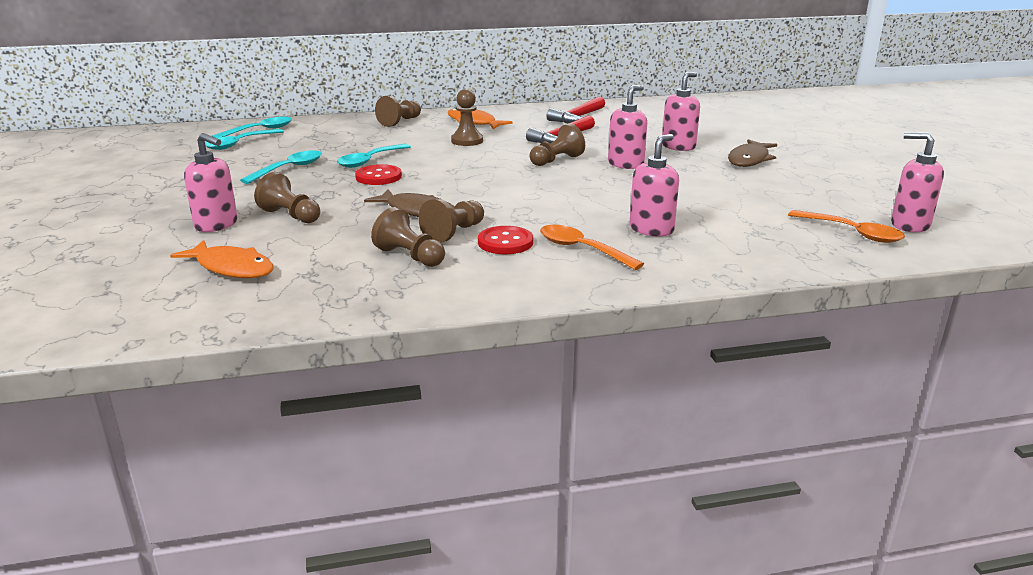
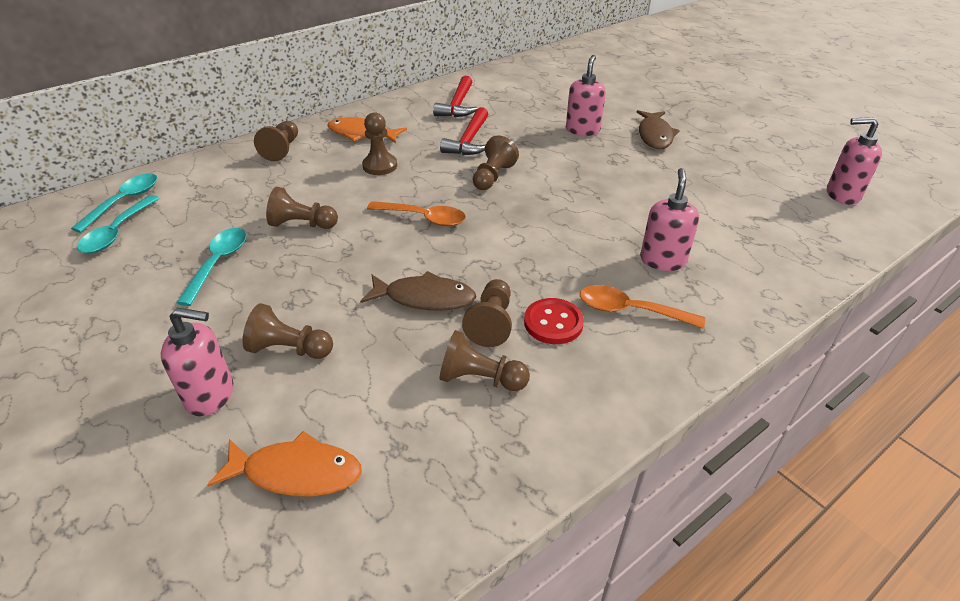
camera: 25 degrees left, 15 degrees up
(370, 161) = (302, 224): turquoise spoon -> brown pawn
(378, 177) = (334, 250): red button -> none
(626, 164) = (560, 167): pink soap dispenser -> none
(851, 233) = (813, 217): orange spoon -> orange spoon (423, 218)

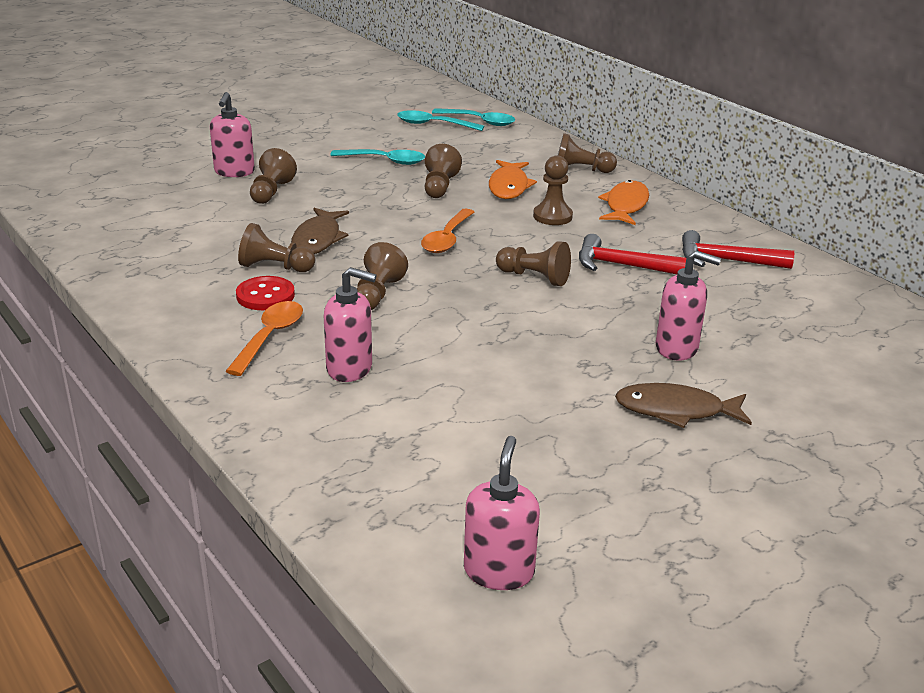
camera: 90 degrees right, 10 degrees down
(296, 472) = (153, 201): orange fish -> orange fish (509, 186)
(480, 379) = (209, 260): brown pawn -> brown pawn (377, 294)

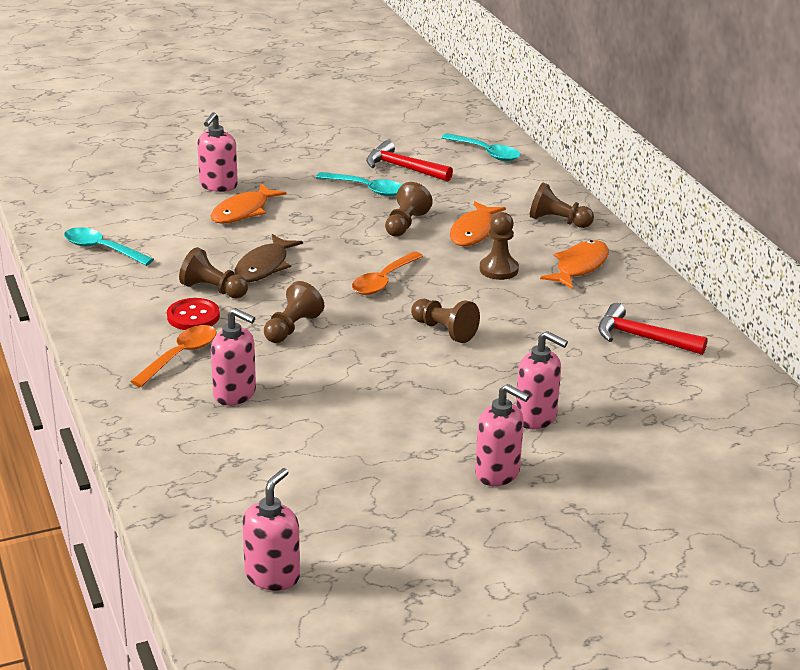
camera: 15 degrees right, 0 degrees up
(271, 192) = (243, 211): brown pawn -> orange fish
(433, 125) = (436, 152): turquoise spoon -> turquoise spoon (102, 249)
(623, 266) = (537, 330): red hammer -> red hammer (403, 168)
(676, 410) = (498, 473): brown fish -> pink soap dispenser

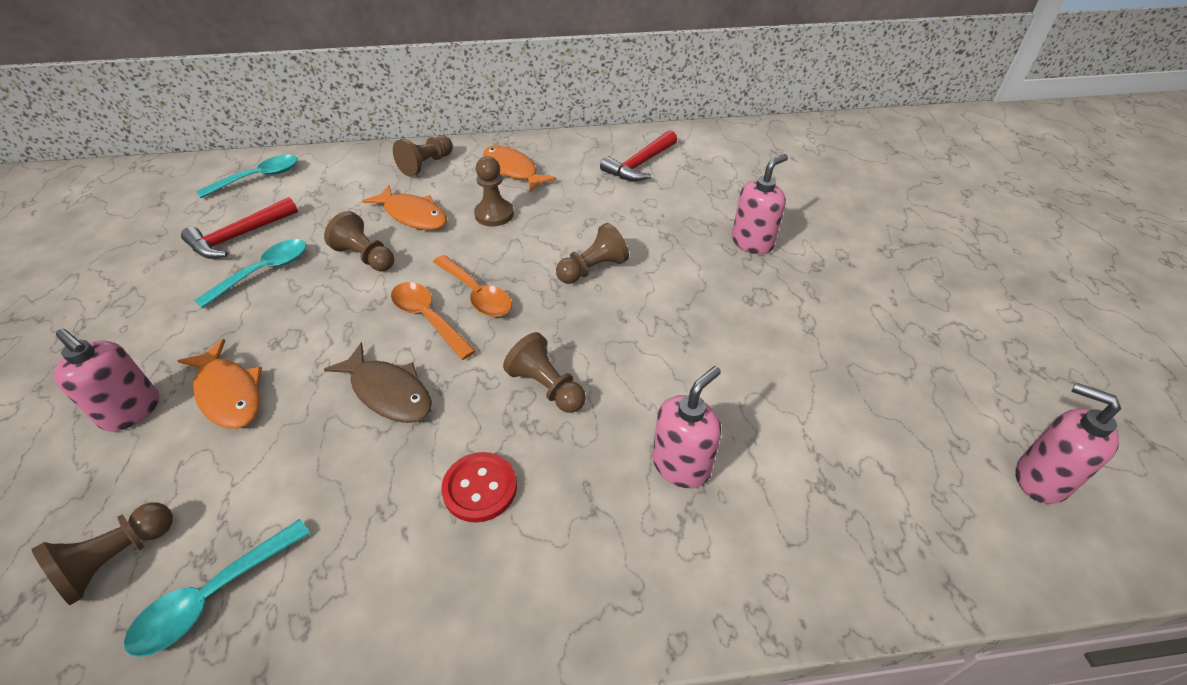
camera: 75 degrees left, 15 degrees up
(180, 356) = (577, 516): orange spoon -> orange spoon (428, 318)
(213, 290) = (420, 455): brown pawn -> brown pawn (117, 559)
(498, 473) = (838, 281): pink soap dispenser -> none

